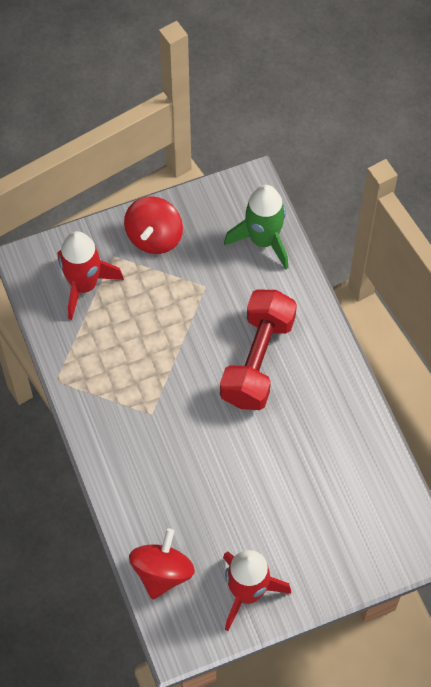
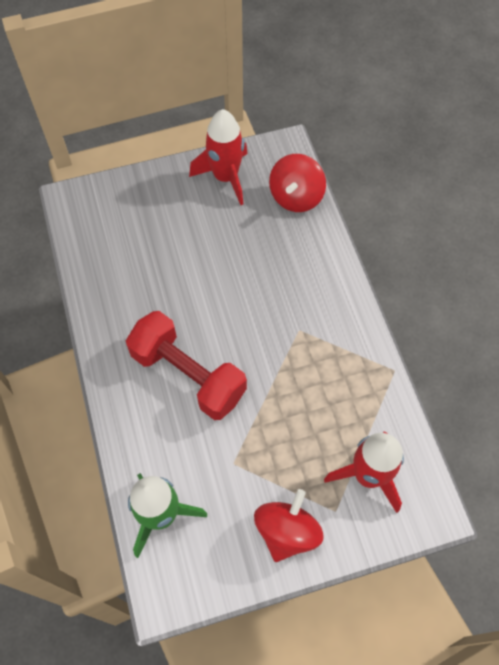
camera: 175 degrees left, 0 degrees up
(257, 360) = (188, 375): red dumbbell -> red dumbbell turned 75 degrees counterclockwise

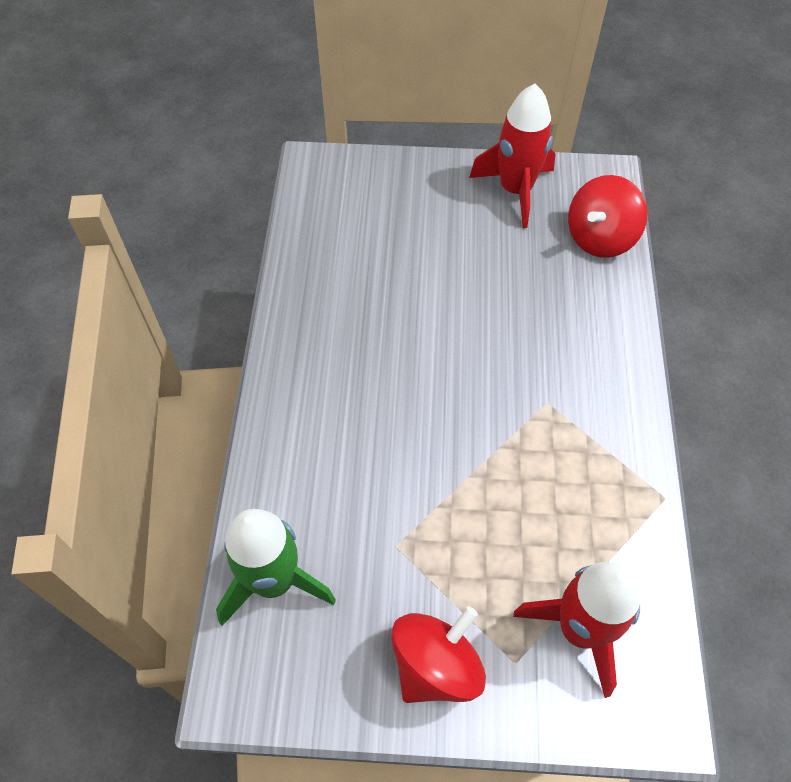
camera: 20 degrees right, 5 degrees down
(188, 375) = (379, 412): red dumbbell -> none

